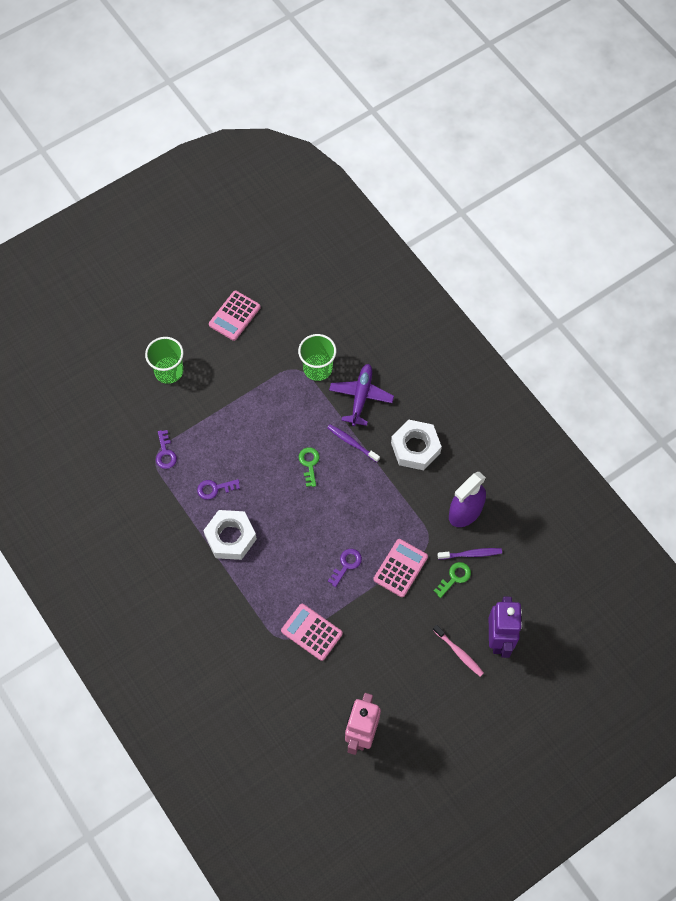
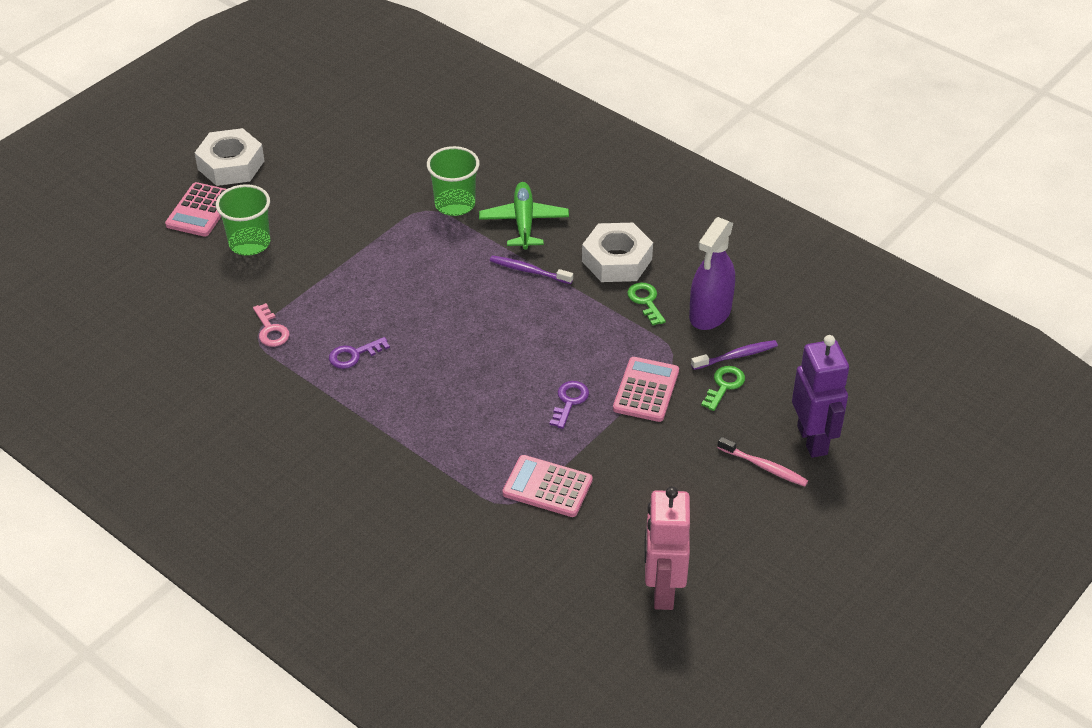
camera: 15 degrees left, 20 degrees down
(165, 453) = (271, 330): purple key -> pink key
(230, 537) = (394, 404): white nut -> white nut (231, 165)
(234, 316) = (323, 172): pink calculator -> pink calculator (200, 210)
(309, 464) = (478, 303): green key -> green key (645, 301)
(361, 397) = (524, 222): purple plane -> green plane

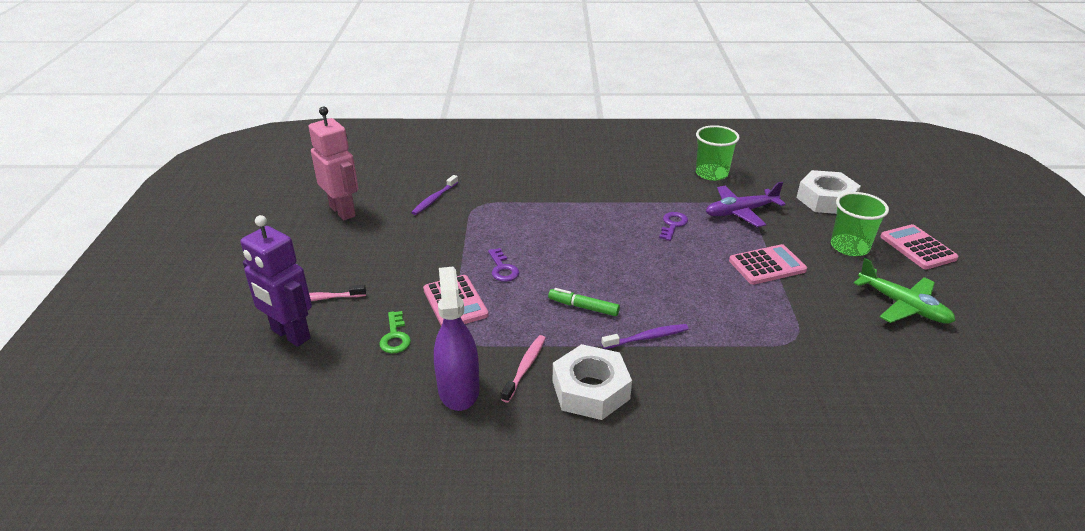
camera: 140 degrees right, 10 degrees down
(231, 165) = (973, 286): white nut -> white nut (826, 199)
(271, 330) = (740, 212): pink key -> purple plane
(455, 204) = (784, 357): green cup -> green cup (711, 173)
(524, 222) = (710, 376): green plane -> green plane (903, 306)
(544, 322) = (583, 307): none -> green marker
(547, 487) = (463, 222): pink calculator -> pink calculator (767, 265)
(645, 301) = (525, 367): green key -> pink toothbrush
(736, 356) = (403, 365): purple toothbrush -> purple toothbrush (434, 199)

